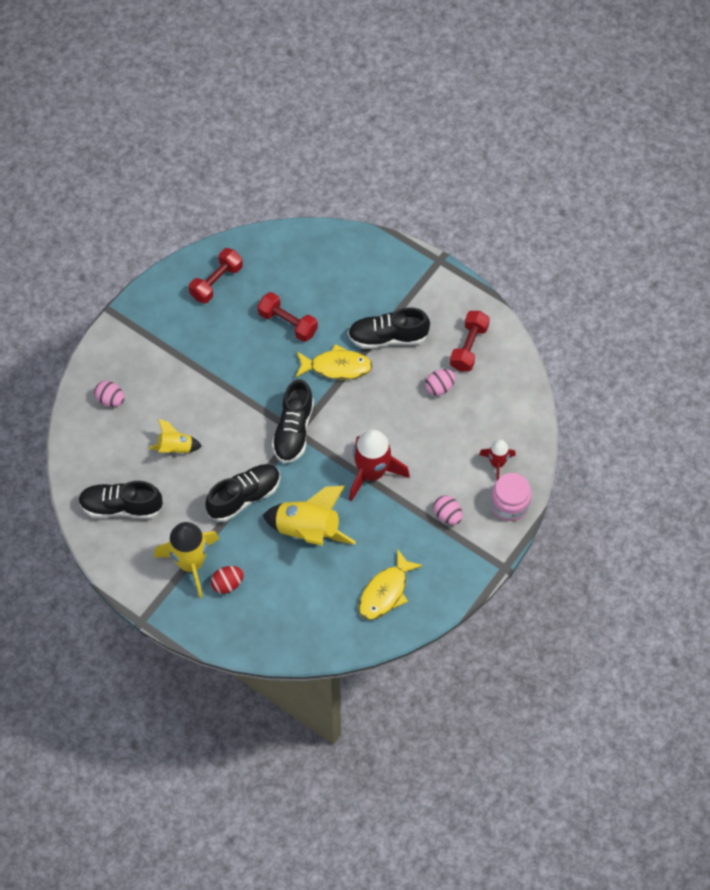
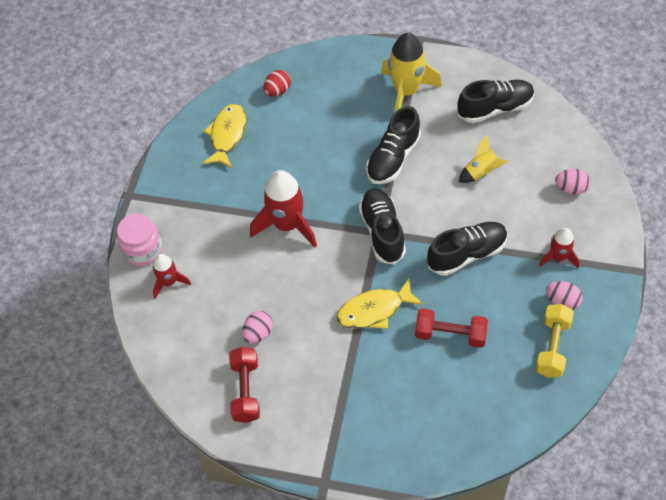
camera: 160 degrees right, 5 degrees down
(163, 347) = (558, 257): none -> red rocket
(216, 282) = (552, 347): red dumbbell -> yellow dumbbell
(227, 584) = (366, 89): red egg -> red egg (278, 91)
(308, 531) = (320, 154): yellow rocket -> none
(388, 337) = (337, 364): black shoe -> black shoe (467, 254)
(447, 515) = (199, 217): pink egg -> pink egg (562, 302)

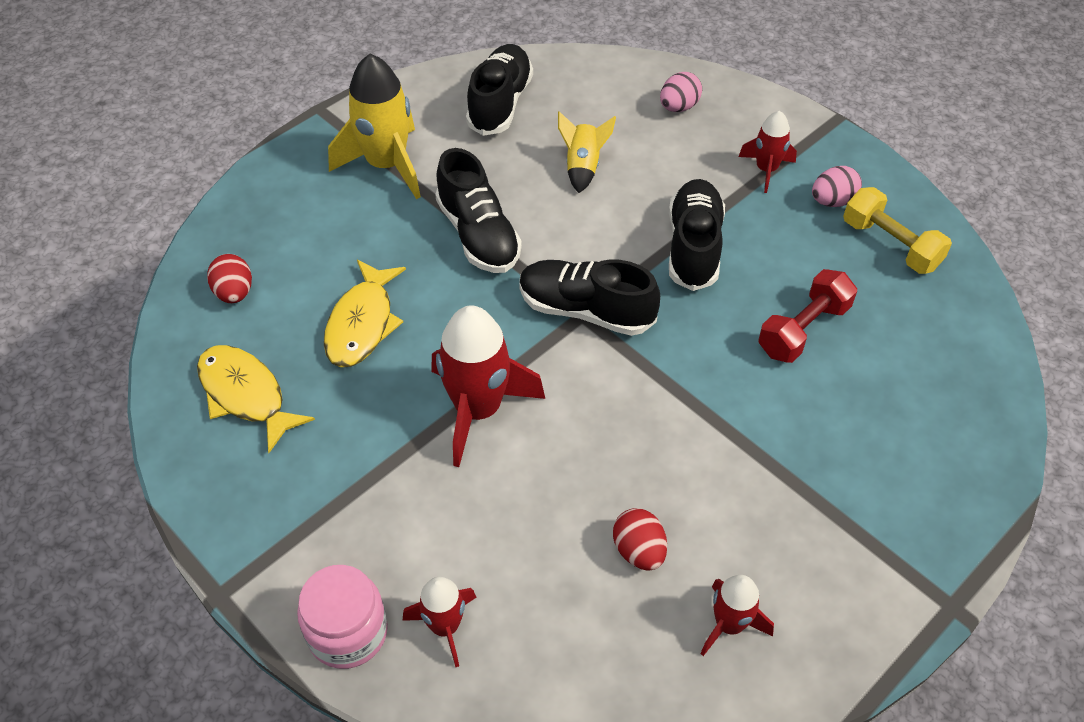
camera: 60 degrees left, 5 degrees down
(246, 390) = (729, 625): red dumbbell -> red rocket
(258, 333) = (638, 551): pink egg -> red egg
(374, 310) = (705, 389): yellow fish -> yellow fish (362, 324)

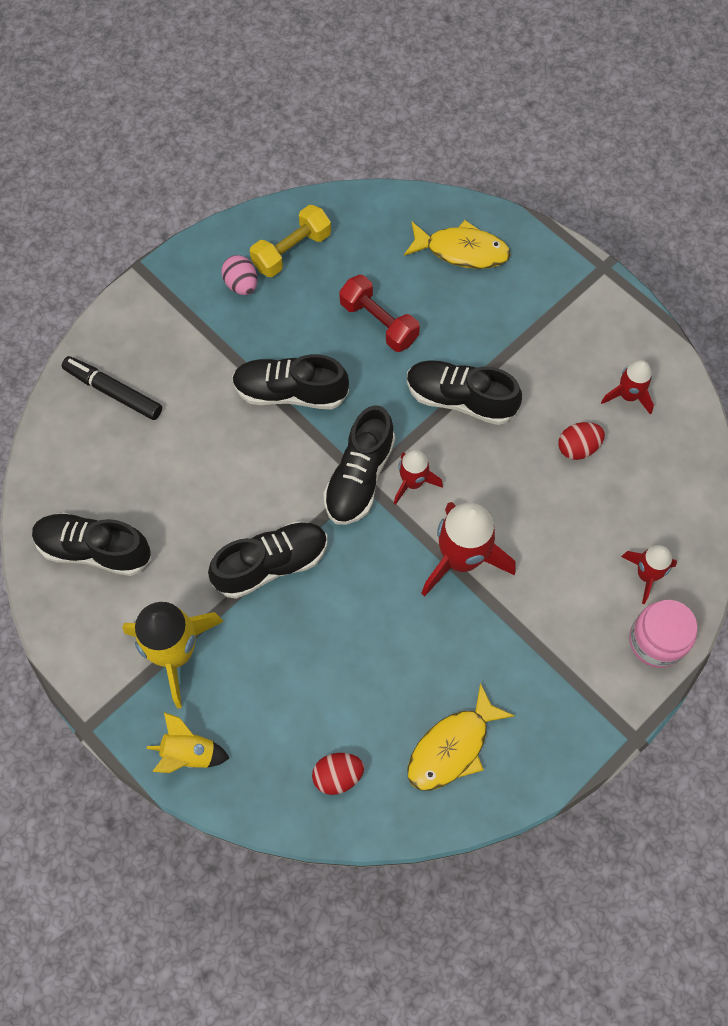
camera: 90 degrees left, 15 degrees up
(362, 324) = (374, 657): yellow fish -> yellow fish (462, 250)
(583, 167) = (188, 476): yellow rocket -> yellow rocket (189, 753)
(678, 107) = (113, 392): pink egg -> black marker
(701, 414) = (460, 399): none -> black shoe
(766, 170) = (201, 329): red rocket -> red rocket (413, 482)

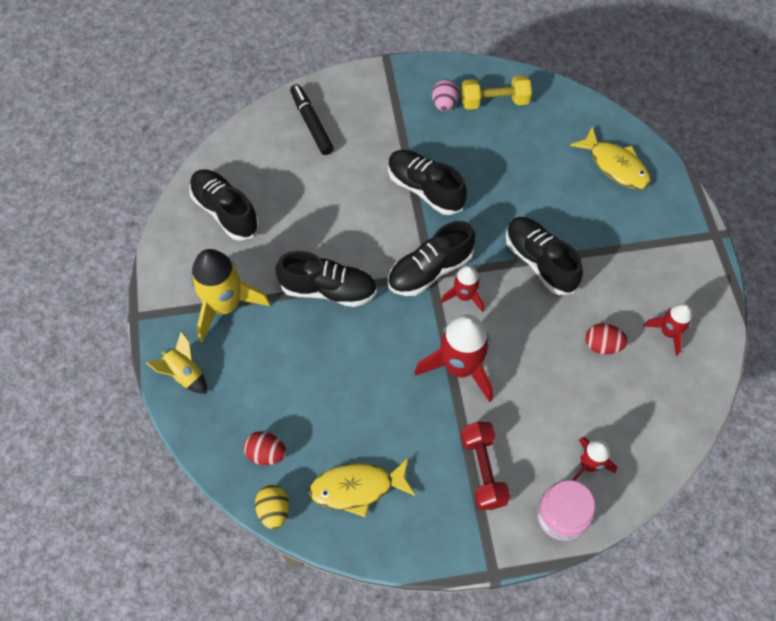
camera: 35 degrees right, 5 degrees down
(379, 322) = (519, 179): red dumbbell -> red dumbbell (483, 470)
(389, 826) = (274, 510): none -> yellow egg

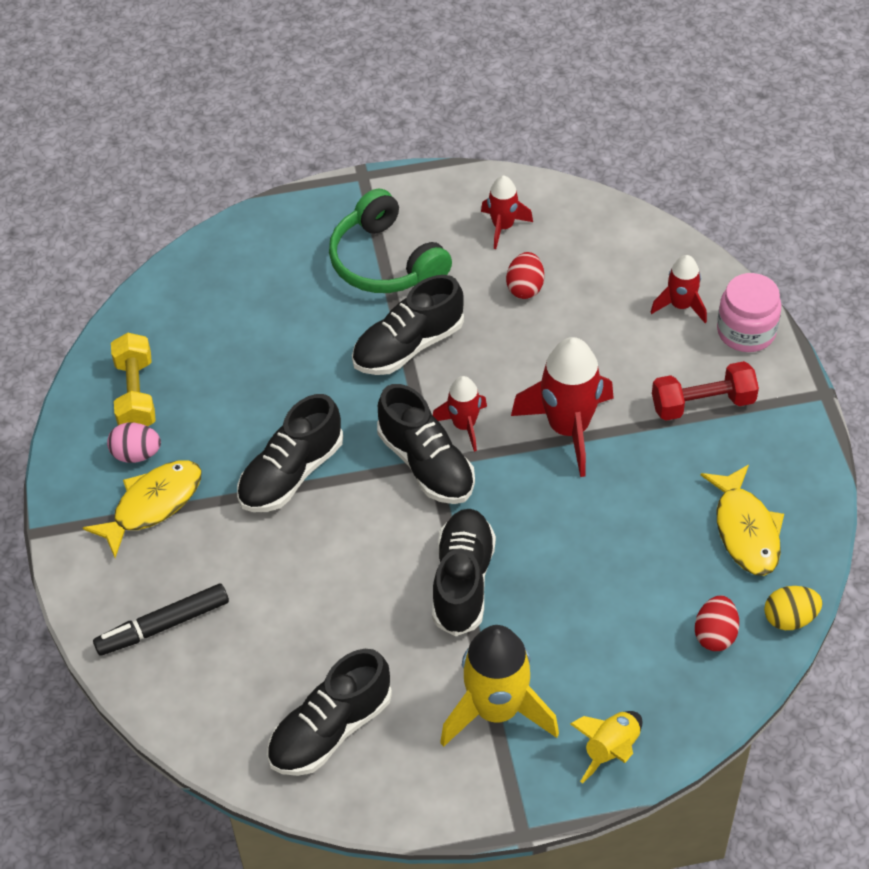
camera: 90 degrees left, 10 degrees down
(615, 166) = (255, 264): yellow fish -> yellow fish (153, 504)
(624, 249) = (386, 262): none -> green headphones

